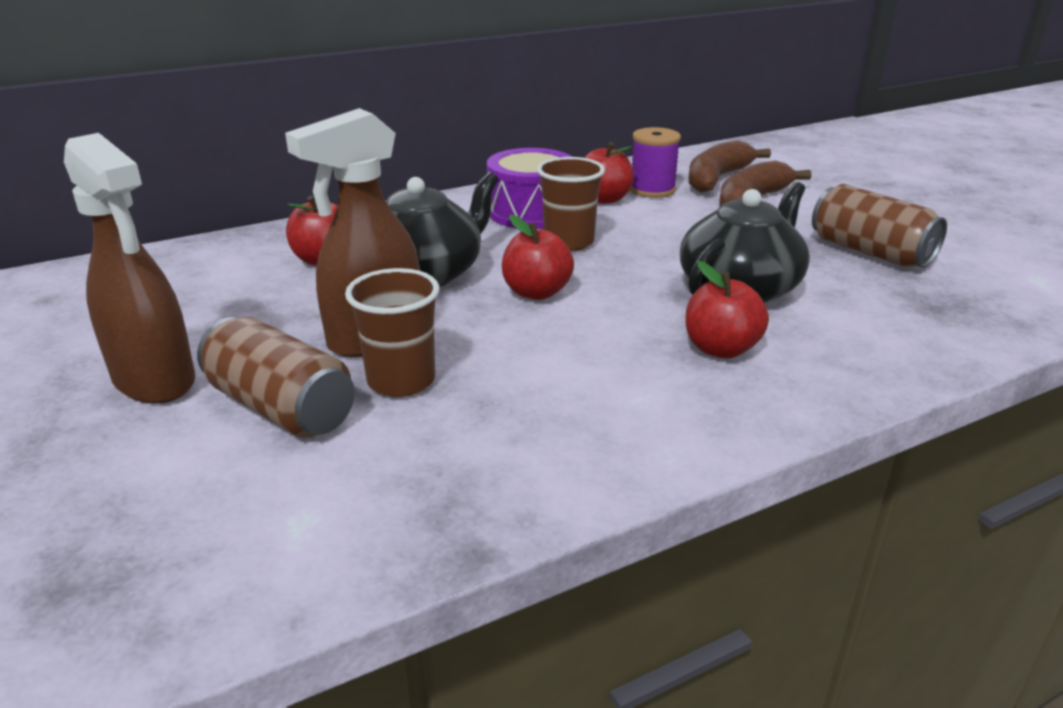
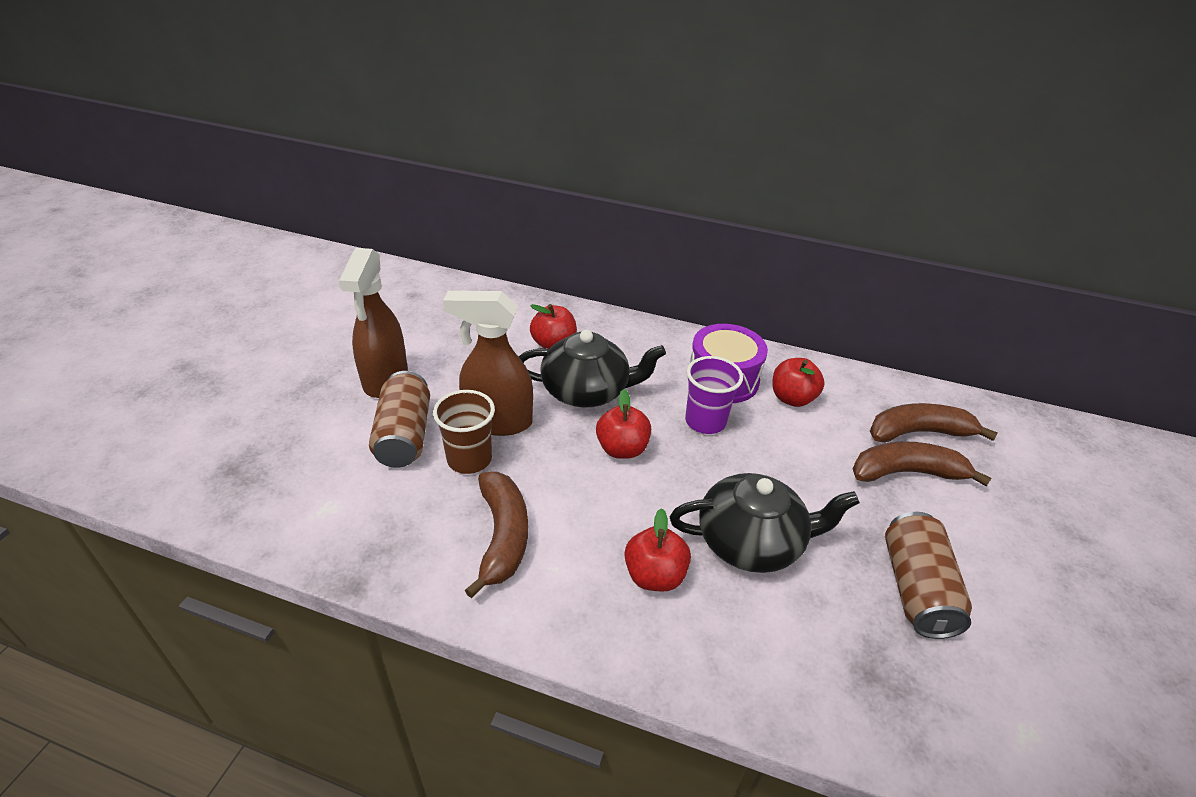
camera: 45 degrees right, 10 degrees up
(551, 410) = (502, 536): none -> brown banana
(568, 242) = (705, 421): brown cup -> purple cup
(652, 190) = (843, 411): purple spool -> none

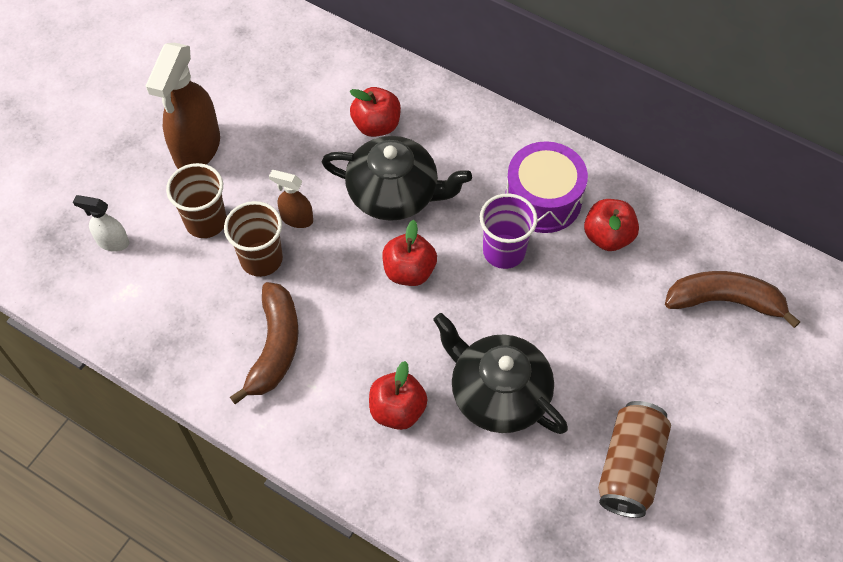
camera: 15 degrees right, 20 degrees up
(304, 466) = (112, 242): none -> white spray bottle
(404, 435) = (206, 221): brown can -> brown cup
(497, 421) = (296, 218): brown spray bottle -> brown spray bottle, size x0.50
(752, 541) = (498, 393): black teapot -> black teapot turned 150 degrees counterclockwise
(906, 472) = (686, 346): brown banana -> none

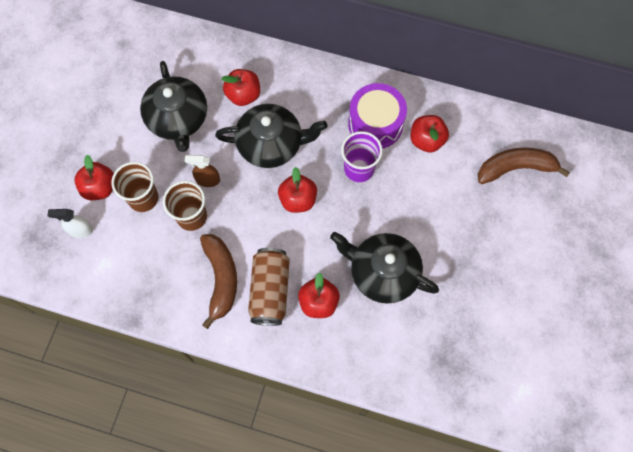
camera: 15 degrees left, 10 degrees up
(154, 196) = (99, 187): none -> red apple
(197, 149) = (119, 144): brown spray bottle -> none
(282, 135) = (178, 119): none -> black teapot
(630, 467) = (482, 301): brown can -> brown can (270, 291)

